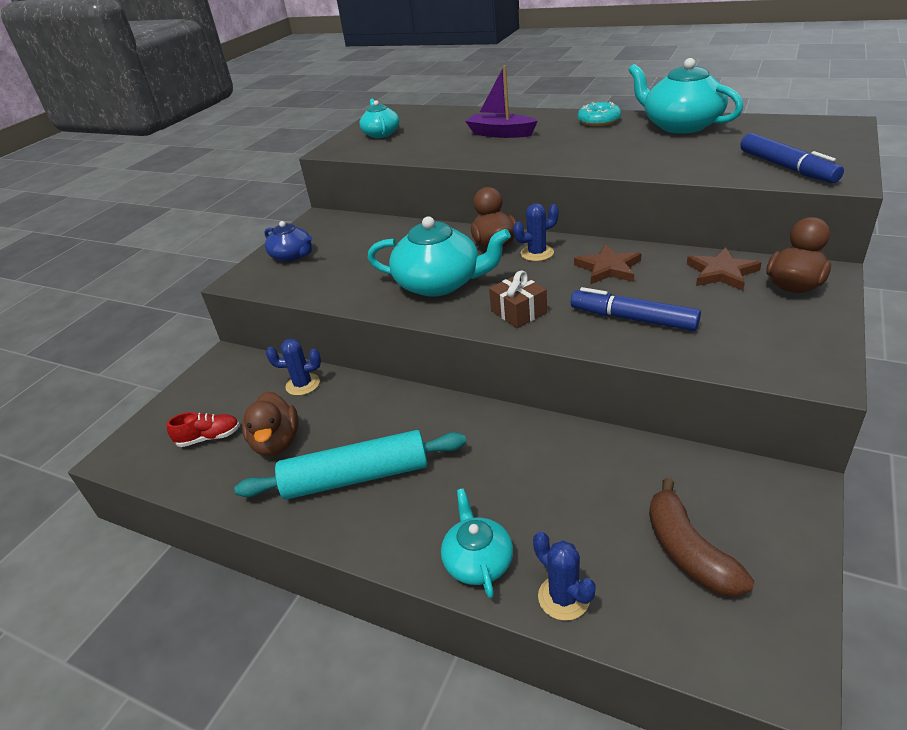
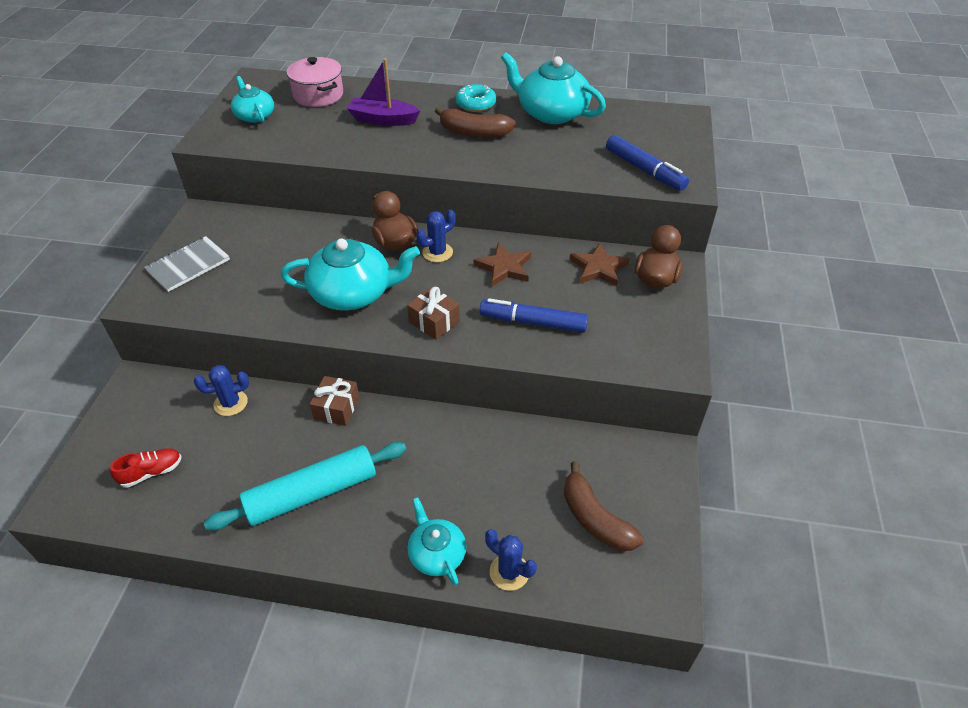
camera: 20 degrees left, 10 degrees up
(276, 442) = (224, 469): brown duck -> none
(292, 255) = (188, 265): blue teapot -> grey notebook
(405, 399) = (337, 408): none -> brown gift
(444, 119) = (318, 95): none -> pink pot
(592, 141) = (474, 133): none -> brown banana

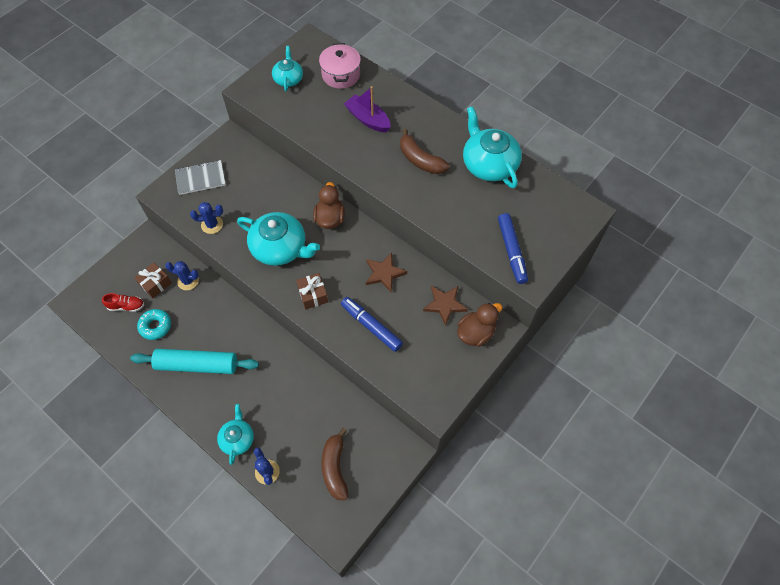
camera: 30 degrees right, 15 degrees up
(337, 408) = (242, 315): brown gift -> brown gift (155, 284)
(437, 252) = (351, 240): blue cactus -> blue cactus (212, 225)
(475, 104) = (441, 131): turquoise donut -> turquoise donut (155, 326)

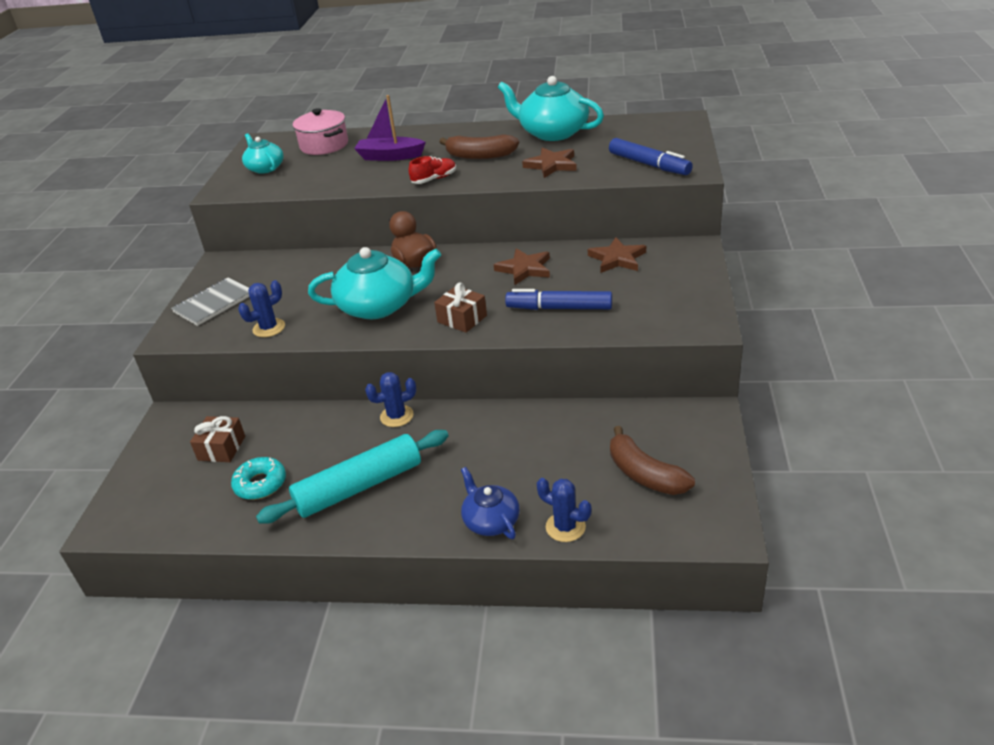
camera: 30 degrees left, 25 degrees down
(126, 306) = (196, 488): red shoe -> red shoe (434, 179)
(188, 281) = (267, 424): blue cactus -> blue cactus (396, 416)
(237, 439) = (491, 520): turquoise teapot -> blue teapot
(452, 205) = (551, 165): none -> brown star
(476, 333) = (674, 261): brown duck -> none

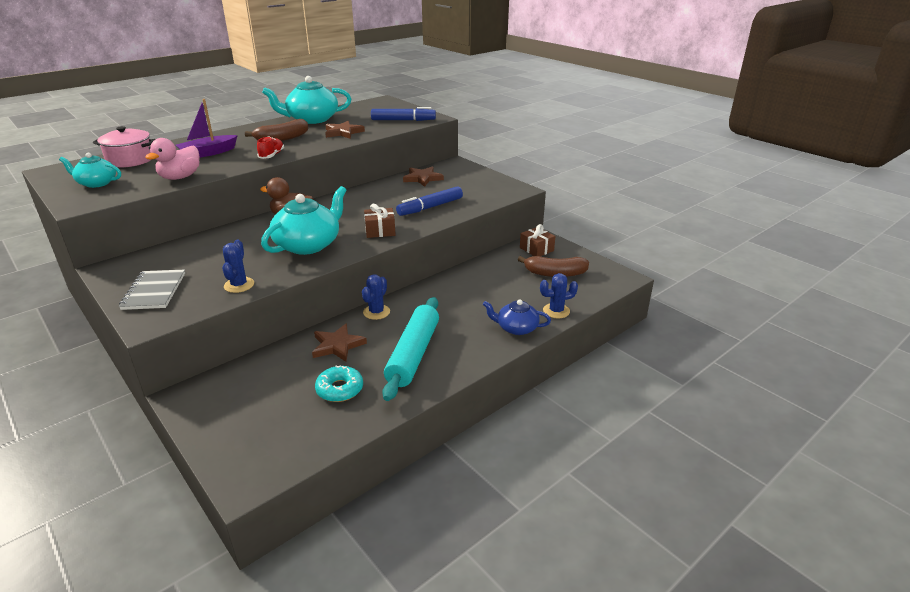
camera: 50 degrees left, 5 degrees down
(221, 448) = (270, 388): brown gift -> brown gift (536, 249)
(325, 183) = (180, 177): none -> pink duck
(524, 269) = (376, 198): brown star -> brown star (337, 345)

